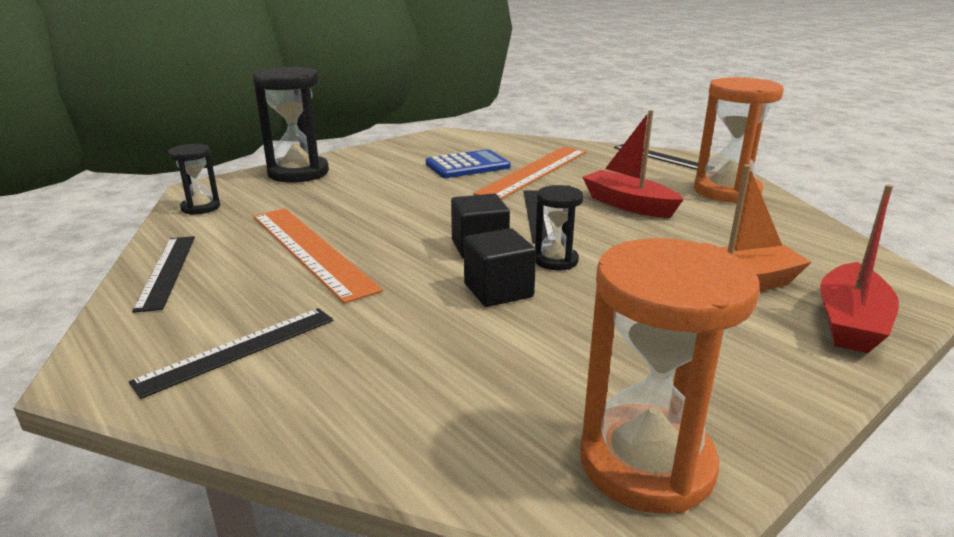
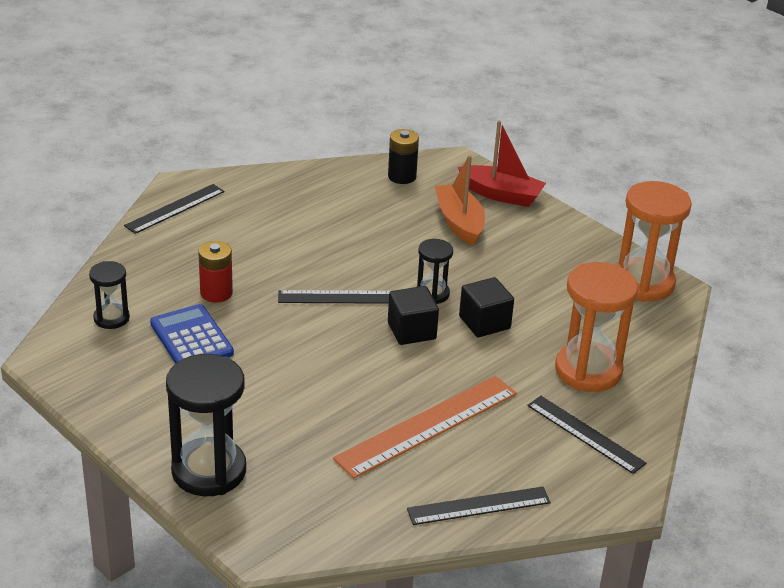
camera: 95 degrees left, 10 degrees up
(201, 208) = (327, 527): black hourglass -> black hourglass (111, 318)
(534, 172) = (216, 293): orange ruler -> red battery
(628, 205) = (313, 246): red boat -> none
(726, 191) = (279, 191): orange hourglass -> orange hourglass (588, 370)
(825, 251) = (402, 176): none -> black battery

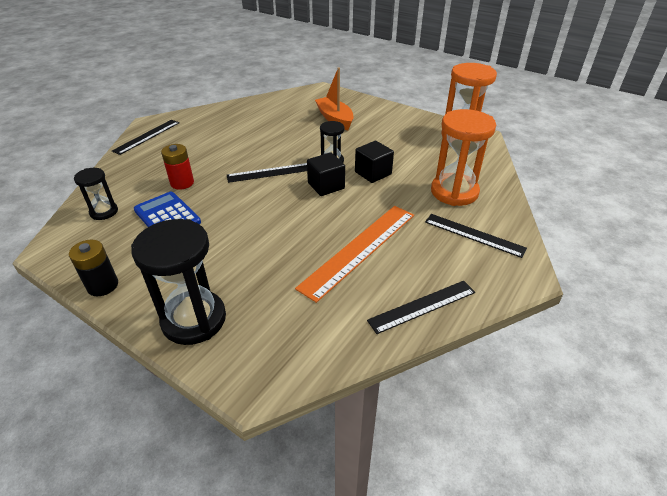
camera: 10 degrees left, 5 degrees up
(402, 176) = (291, 100): black battery -> black battery (102, 285)
(501, 195) = (354, 102): red boat -> none

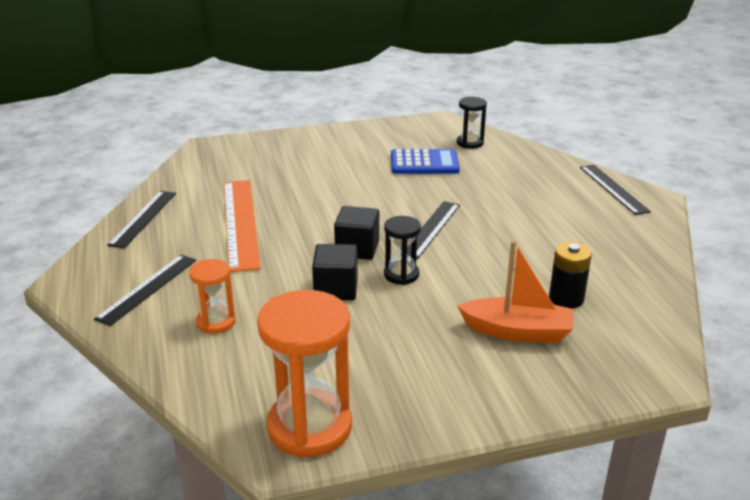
camera: 130 degrees right, 10 degrees down
(102, 285) = (369, 128): black battery -> black battery (566, 299)
(182, 183) = (475, 181): red battery -> none
(194, 319) = (285, 144): black hourglass -> none
(454, 192) = (216, 322): orange hourglass -> orange hourglass, size x0.54
(474, 235) = (148, 288): black ruler -> black ruler turned 45 degrees counterclockwise

